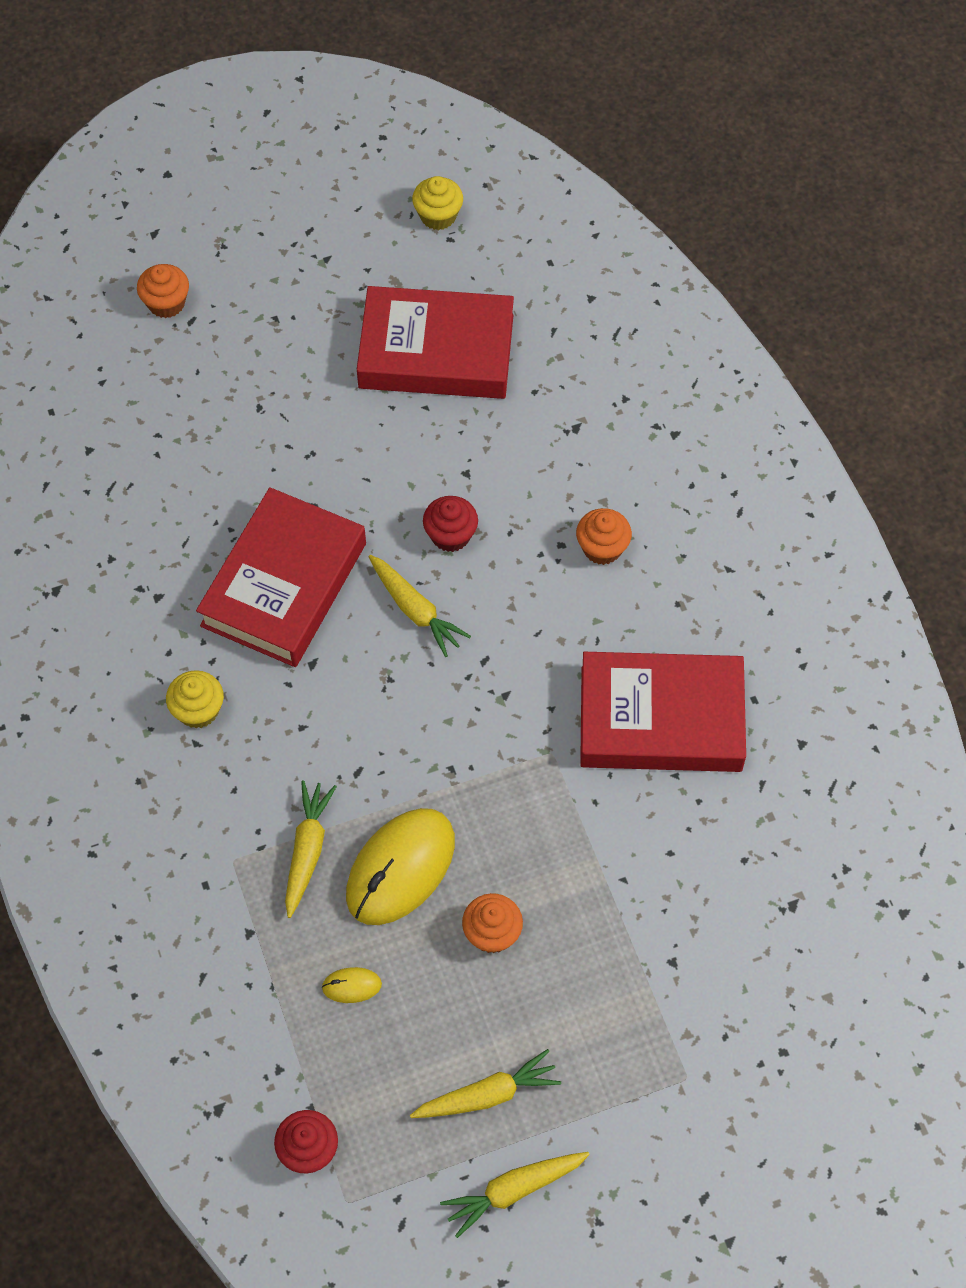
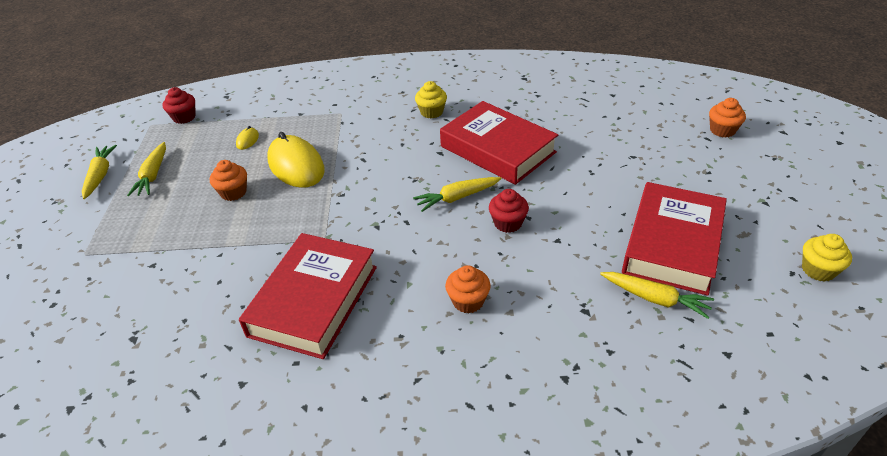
camera: 110 degrees right, 20 degrees down
(307, 850) = (329, 136): yellow carrot -> yellow carrot (655, 299)

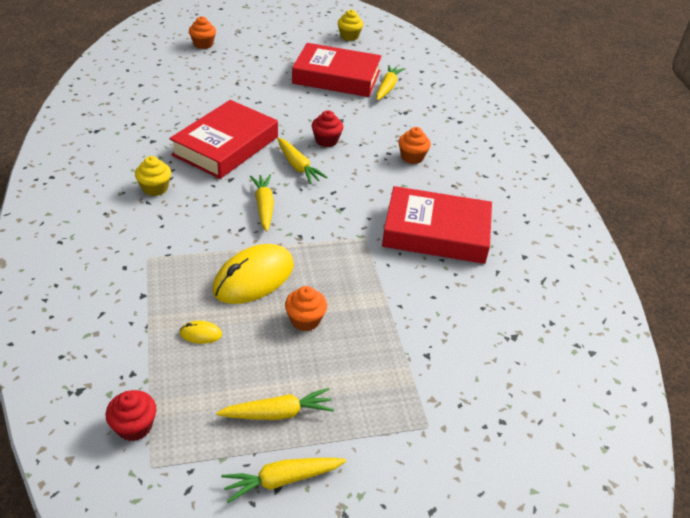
camera: 105 degrees left, 0 degrees up
(392, 173) = (264, 206): none -> yellow carrot

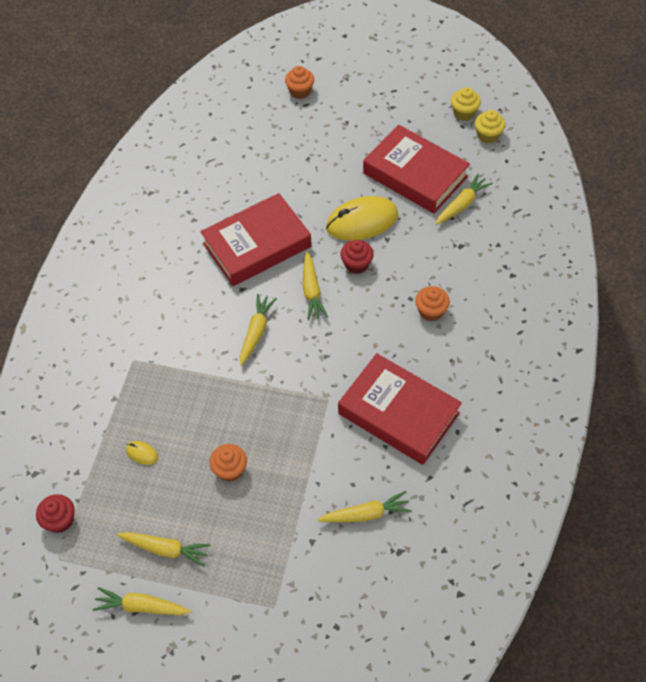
camera: 30 degrees right, 15 degrees up
(155, 188) = (172, 281): yellow cupcake -> yellow cupcake (488, 135)
(254, 278) = (209, 410): yellow mouse -> yellow mouse (362, 221)
(462, 316) = (366, 514): none -> yellow carrot

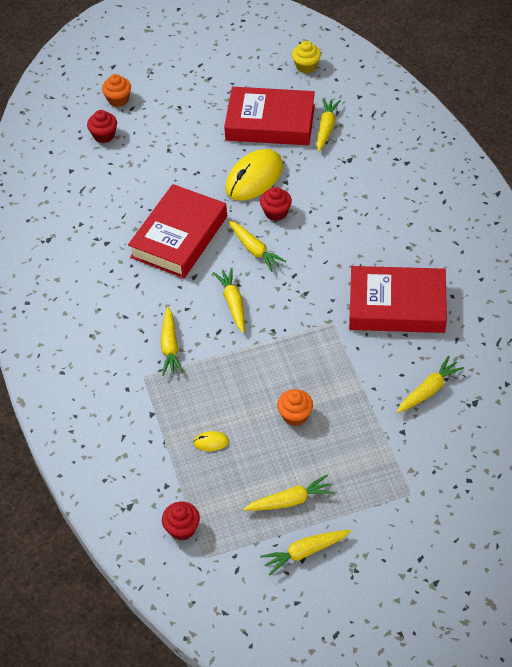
camera: 30 degrees left, 5 degrees down
(174, 344) = (170, 346): none -> yellow carrot
(264, 119) = (104, 135): none -> red cupcake
(431, 311) = (364, 219): orange cupcake -> none
(464, 112) = (273, 57): yellow cupcake -> none

